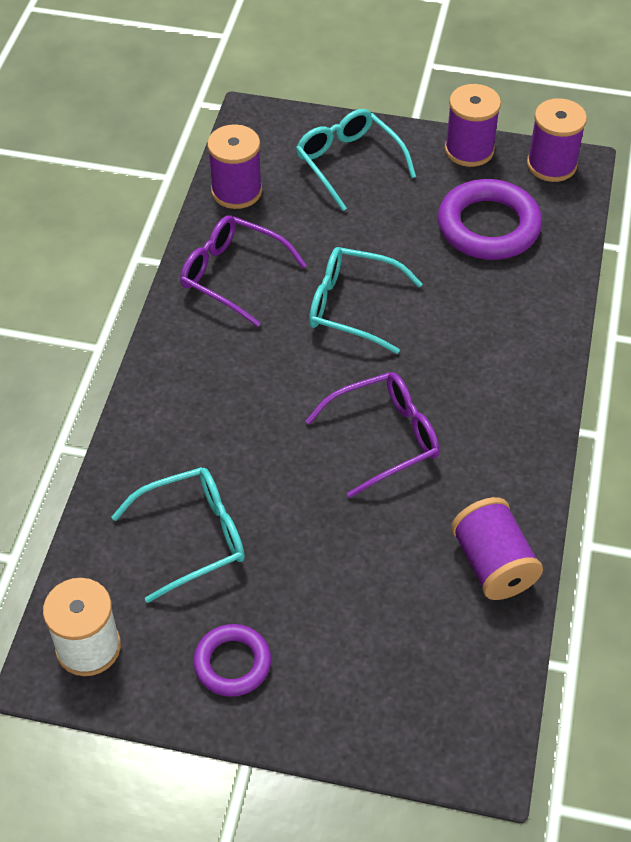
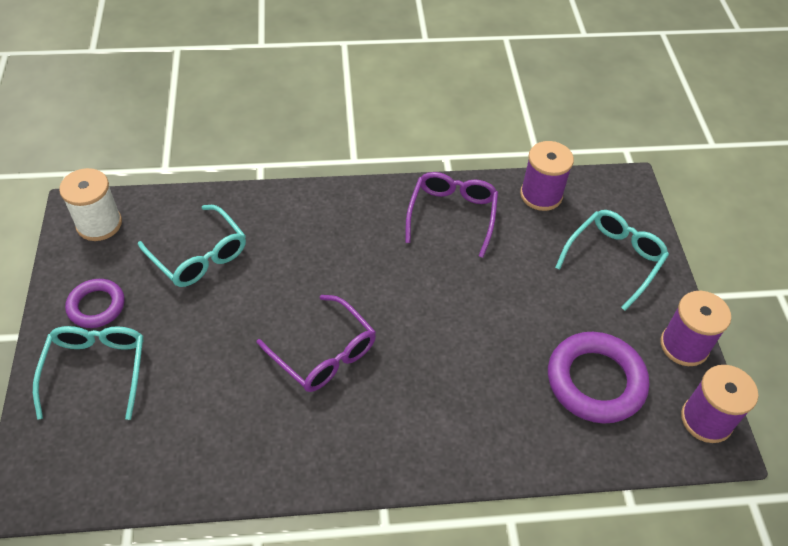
camera: 70 degrees right, 0 degrees up
(352, 306) = (454, 300): turquoise glasses -> turquoise glasses (96, 370)
(493, 564) = (215, 462): purple spool -> none

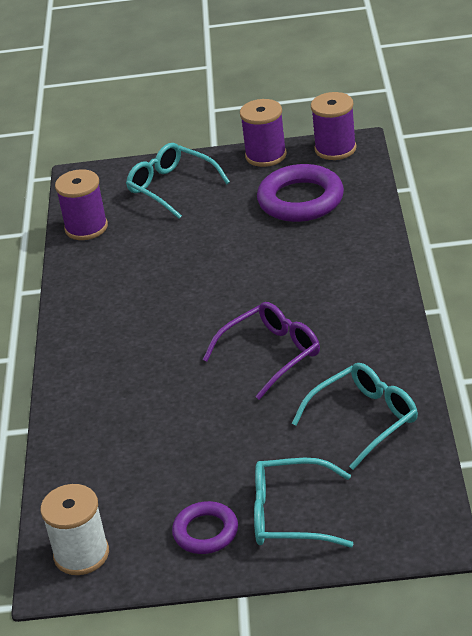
camera: 80 degrees left, 15 degrees down
(199, 255) = (140, 459): turquoise glasses -> turquoise glasses (364, 420)
(452, 215) = (105, 282): purple glasses -> none

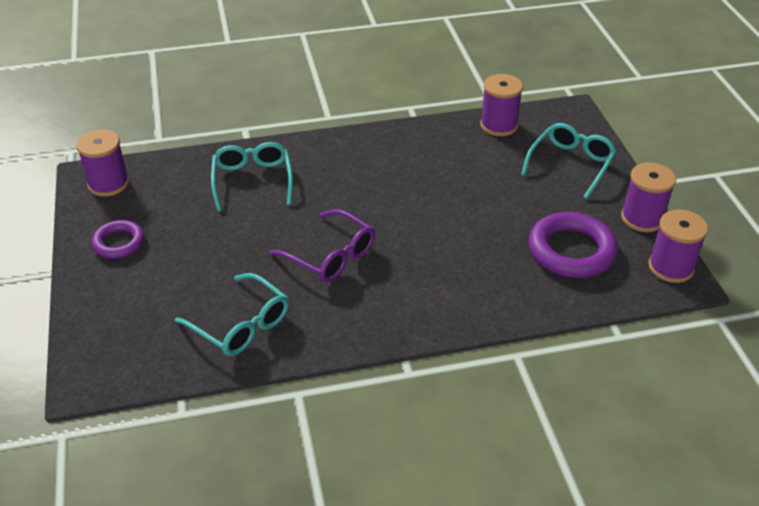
camera: 75 degrees right, 5 degrees up
(81, 554) = (108, 184): white spool -> purple spool
(290, 515) = (129, 289): turquoise glasses -> turquoise glasses (252, 181)

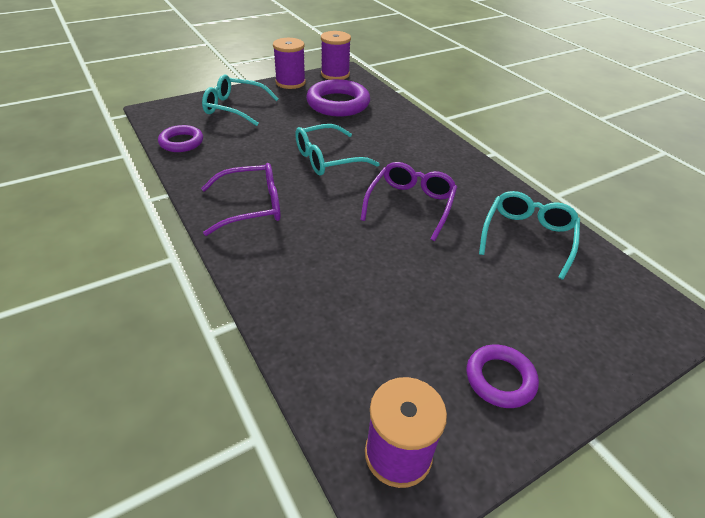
camera: 110 degrees left, 0 degrees up
(252, 181) = (326, 287): turquoise glasses -> turquoise glasses (327, 159)
(372, 156) = (251, 206): none -> purple glasses
(499, 125) = (181, 142): purple spool -> purple ring

